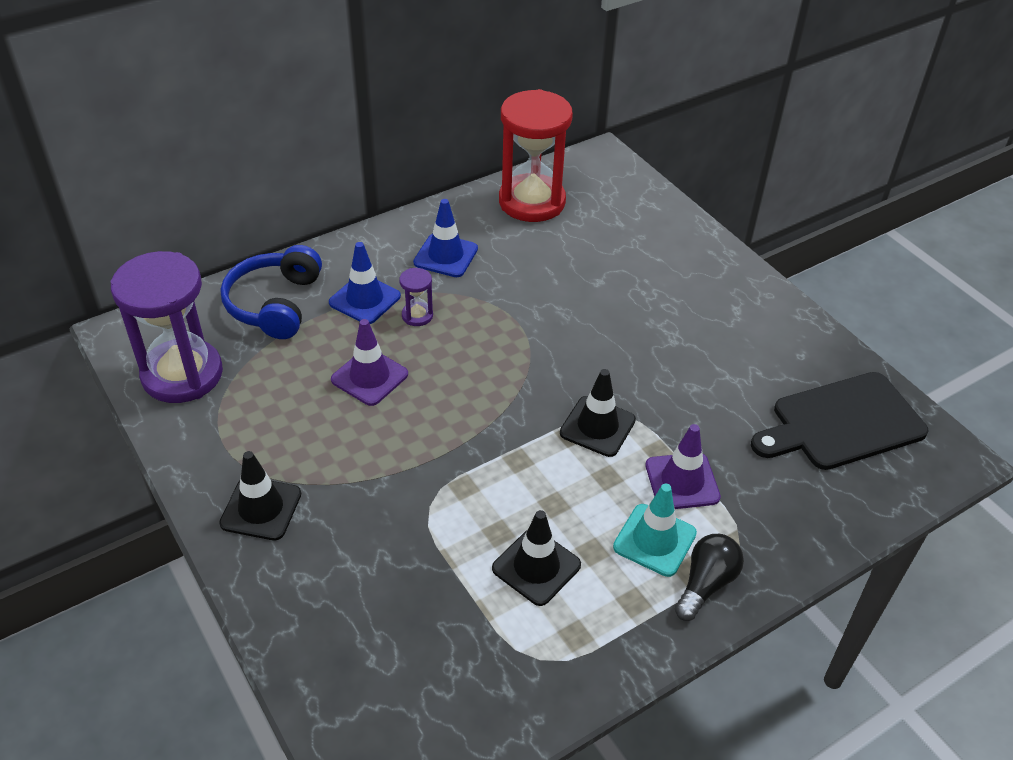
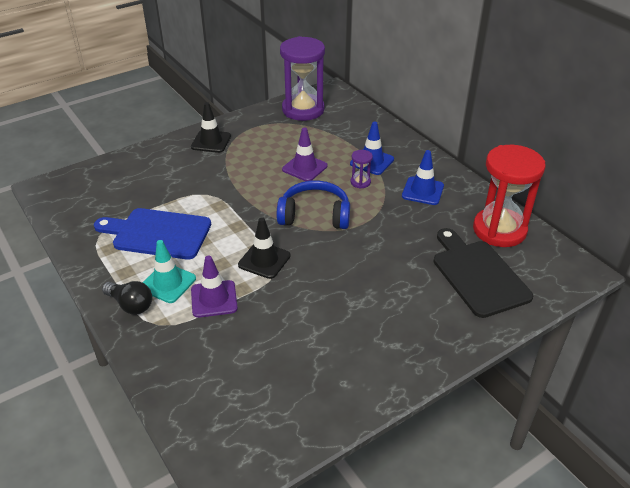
camera: 90 degrees right, 5 degrees down
(275, 304) = (362, 131): blue headphones -> blue headphones (315, 215)
(536, 567) = (158, 233): black traffic cone -> blue cutting board
(842, 423) = (266, 401): black cutting board -> black cutting board (478, 275)

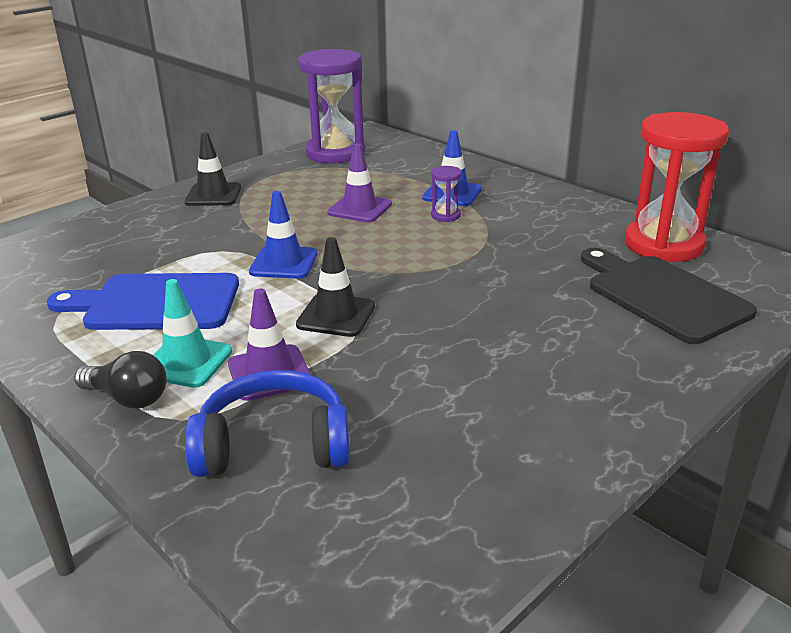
camera: 10 degrees left, 10 degrees down
(315, 215) = (394, 256): blue headphones -> blue headphones (274, 444)
(422, 191) = (537, 216): blue traffic cone -> blue traffic cone (284, 263)

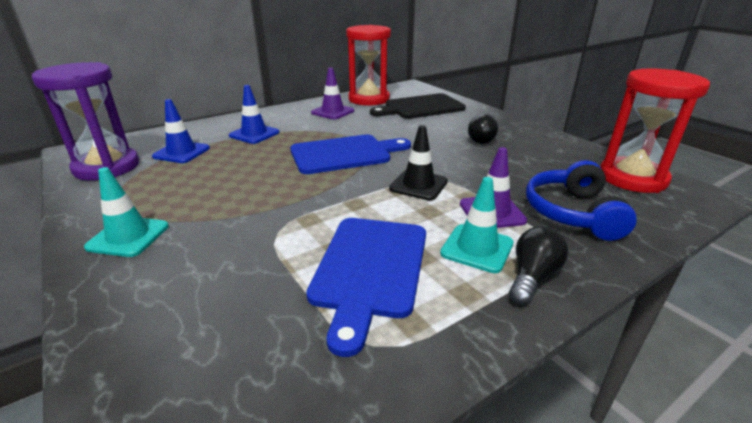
camera: 80 degrees left, 0 degrees up
(213, 195) = (128, 237): black traffic cone -> turquoise traffic cone
(284, 263) = (325, 201): blue traffic cone -> blue traffic cone (181, 152)
(360, 209) = (247, 165): purple traffic cone -> purple traffic cone (332, 112)
(415, 256) = (345, 154): none -> blue cutting board
(420, 541) = (632, 178): none -> red hourglass
(445, 215) = (289, 139): purple hourglass -> none
(533, 365) = (482, 139): none -> black light bulb

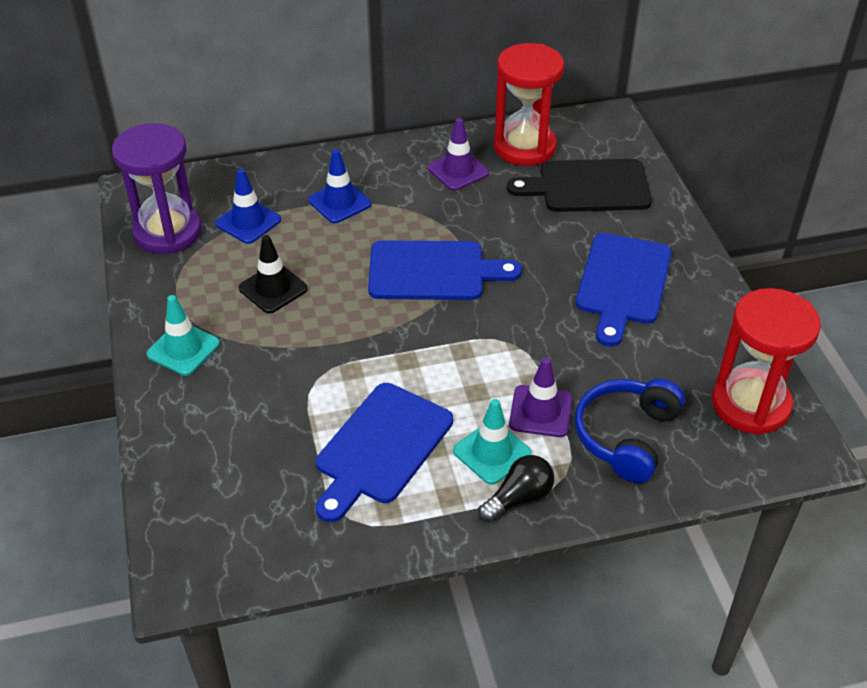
camera: 20 degrees right, 15 degrees up
(418, 185) = (488, 349): black traffic cone -> black traffic cone (273, 288)
(482, 139) = (623, 283): black light bulb -> blue cutting board

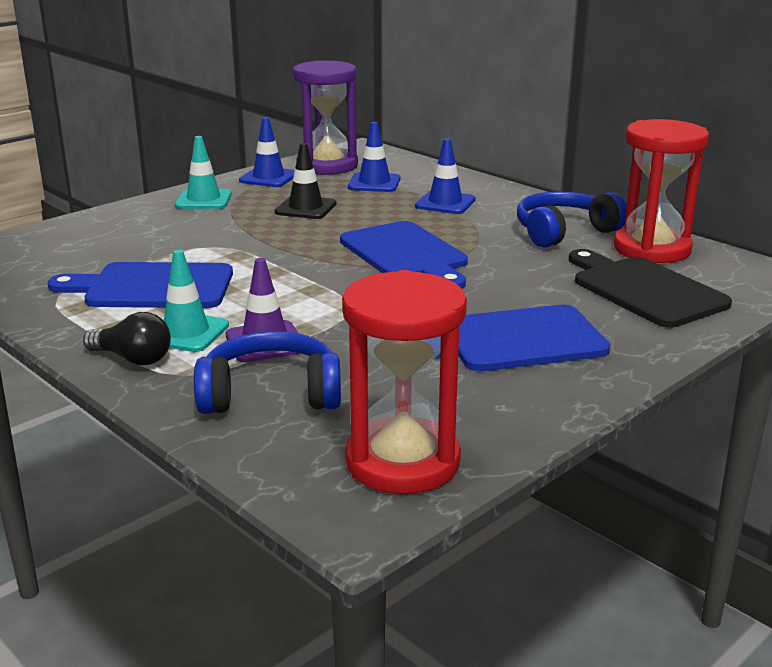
camera: 60 degrees right, 20 degrees down
(162, 283) = (268, 178): none -> blue traffic cone
(458, 171) = (564, 232): purple traffic cone -> blue headphones

